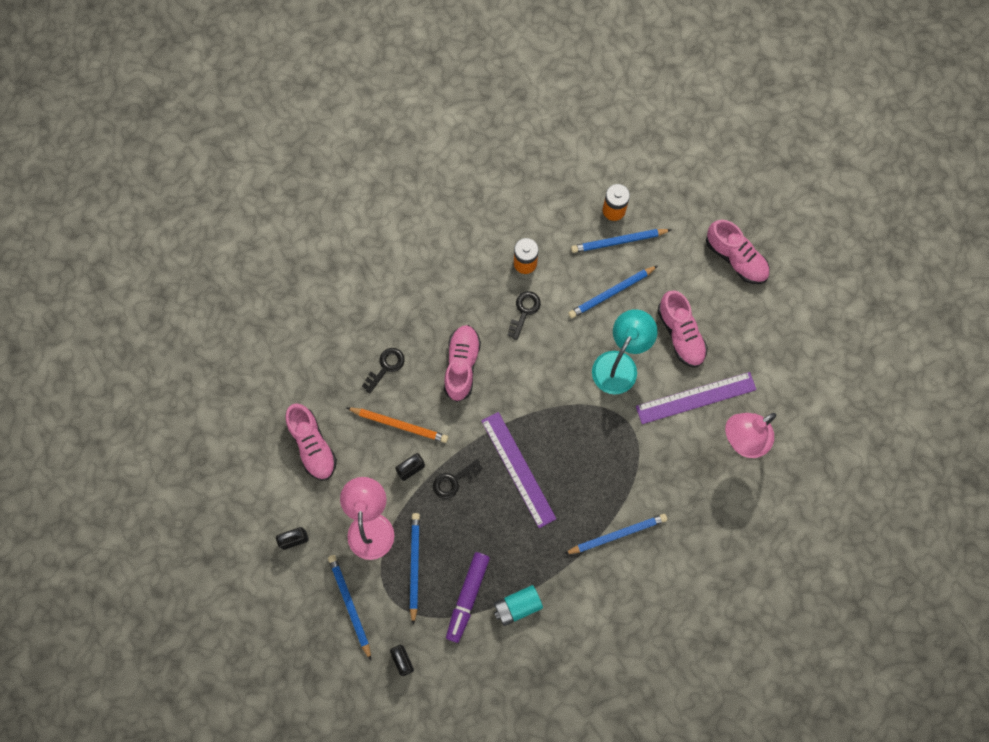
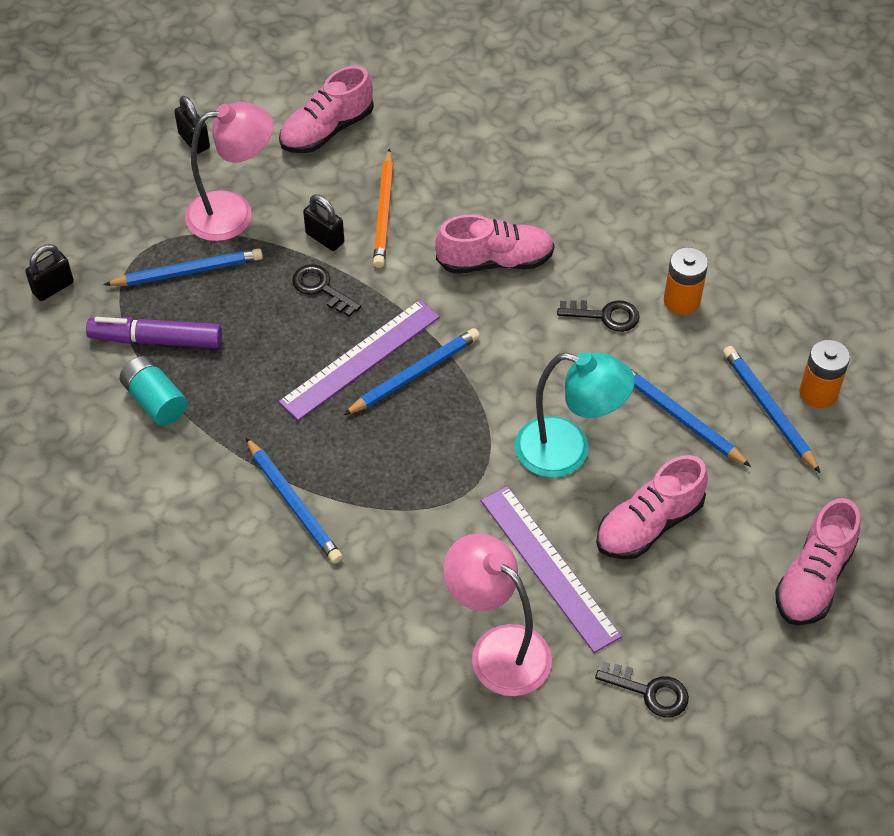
camera: 75 degrees right, 20 degrees down
(350, 605) = (118, 216): blue pencil -> blue pencil (414, 374)
(386, 367) = (462, 180): black key -> black key (649, 691)

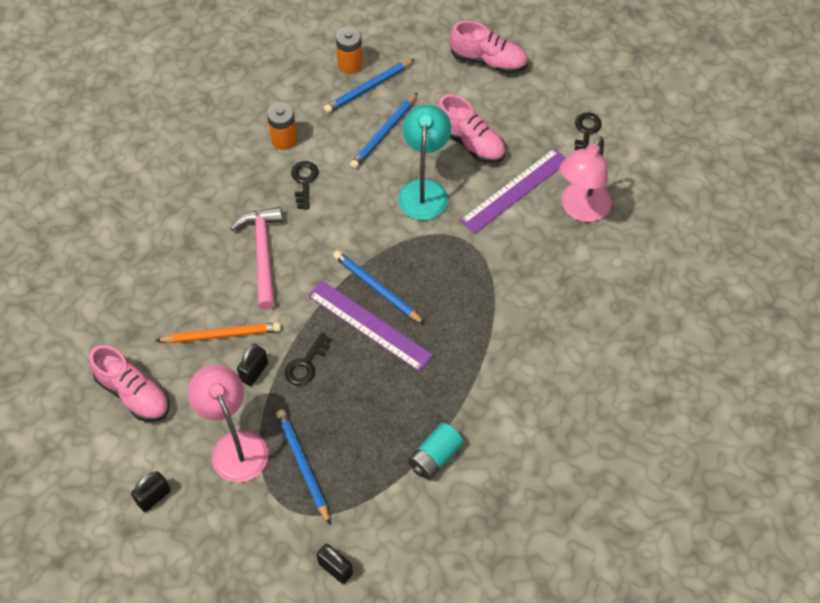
camera: 100 degrees left, 5 degrees up
(156, 340) = (376, 471): purple marker -> none
(294, 504) = (503, 343): blue pencil -> none
(495, 261) = (263, 254): pink shoe -> pink hammer

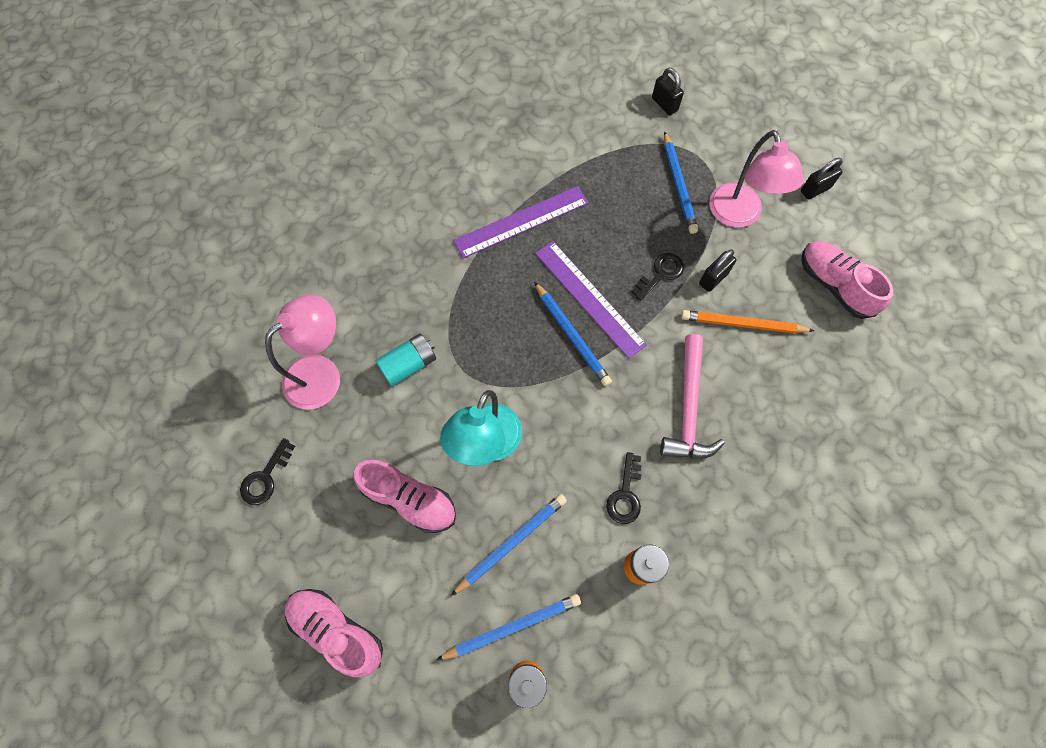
camera: 165 degrees left, 10 degrees up
(435, 457) = (560, 166): turquoise battery -> turquoise battery (409, 364)
(470, 142) = (409, 499): pink shoe -> pink shoe turned 150 degrees clockwise
(515, 190) = (383, 417): purple ruler -> purple ruler (521, 221)

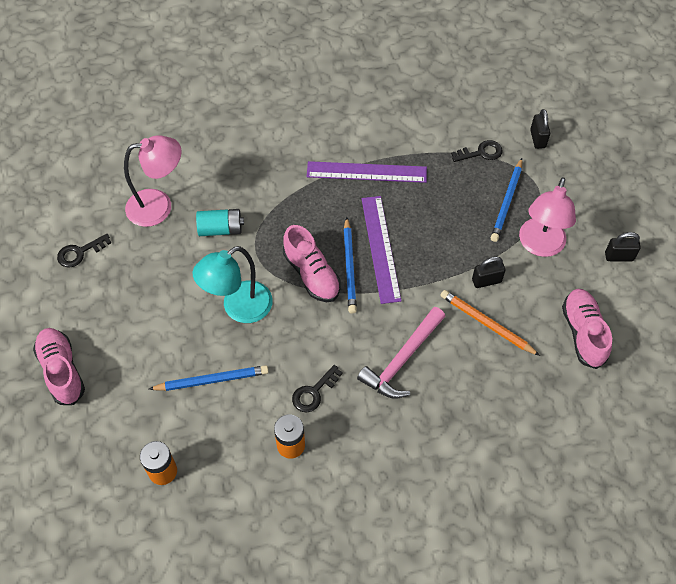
camera: 30 degrees right, 10 degrees down
(409, 499) = (162, 315): pink shoe -> pink shoe (312, 274)
(512, 626) = (176, 433): blue pencil -> none
(660, 274) = (447, 258): black key -> black key (481, 153)

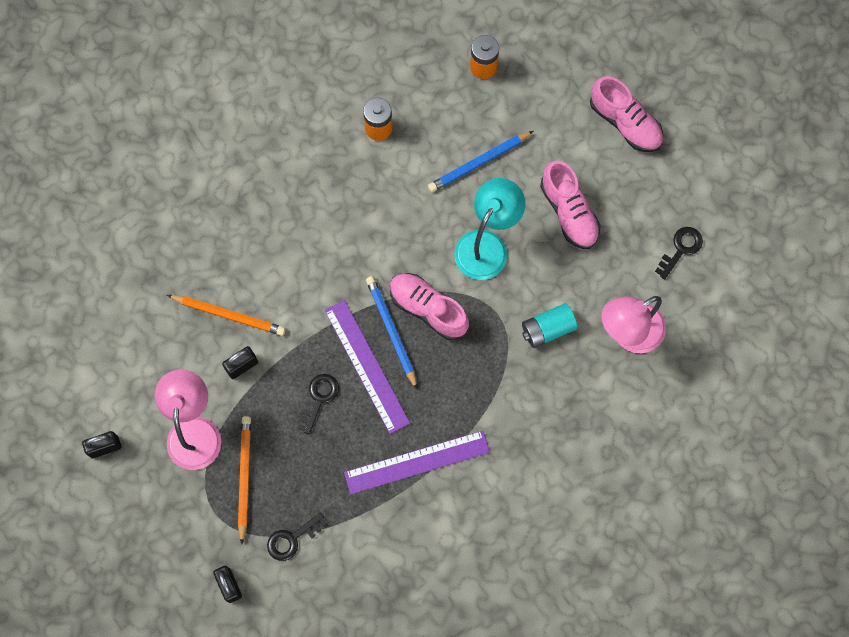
camera: 160 degrees right, 15 degrees up
(314, 392) = (376, 184): black key -> black key (319, 399)
(402, 360) = (303, 246): pink hammer -> none
(507, 202) = (244, 477): blue pencil -> orange pencil
(583, 333) = (127, 339): pink shoe -> pink shoe (569, 212)

